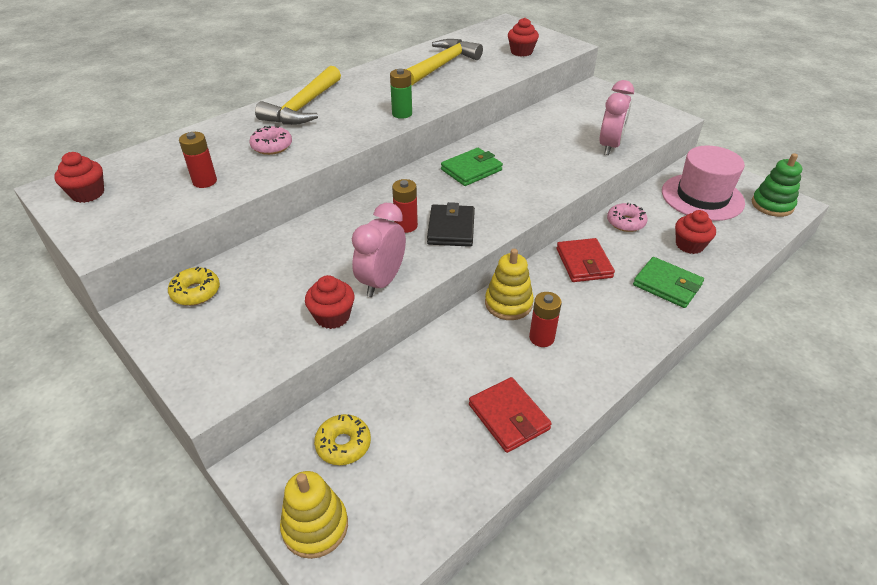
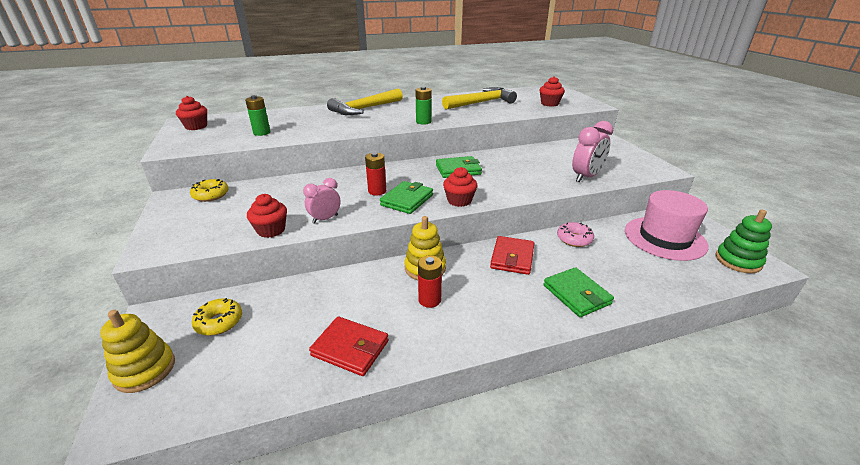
camera: 25 degrees right, 10 degrees down
(205, 181) = (262, 133): red battery -> green battery
(272, 146) = (321, 124): pink donut -> none
(382, 282) = (325, 219): pink clock -> pink clock, size x0.65
(451, 229) = (407, 200): black wallet -> green wallet
(508, 417) = (350, 348): red wallet -> red wallet turned 60 degrees counterclockwise
(689, 245) = (623, 270): red cupcake -> red cupcake (459, 201)

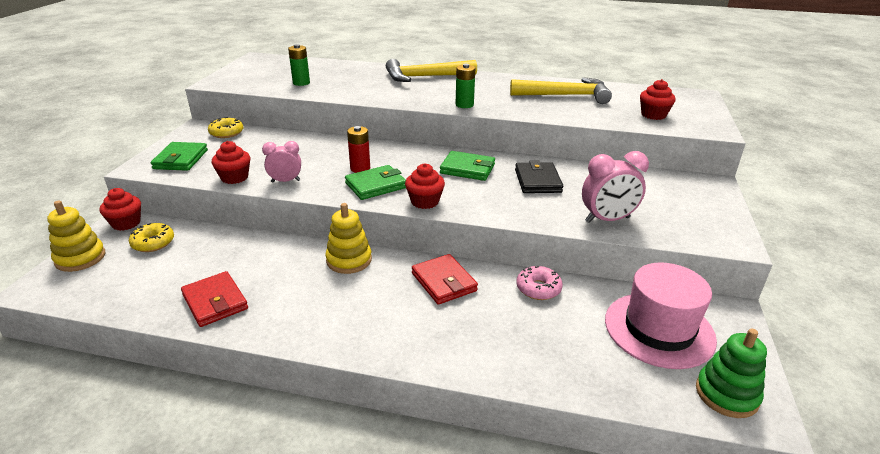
camera: 30 degrees right, 0 degrees up
(196, 126) = (259, 65): red cupcake -> red cupcake (126, 223)
(429, 300) = (319, 290): red battery -> none
(512, 258) = (444, 282): red wallet -> red wallet turned 75 degrees counterclockwise
(514, 165) = (537, 181): none -> black wallet
(576, 294) = (463, 343): green wallet -> green wallet (181, 159)

